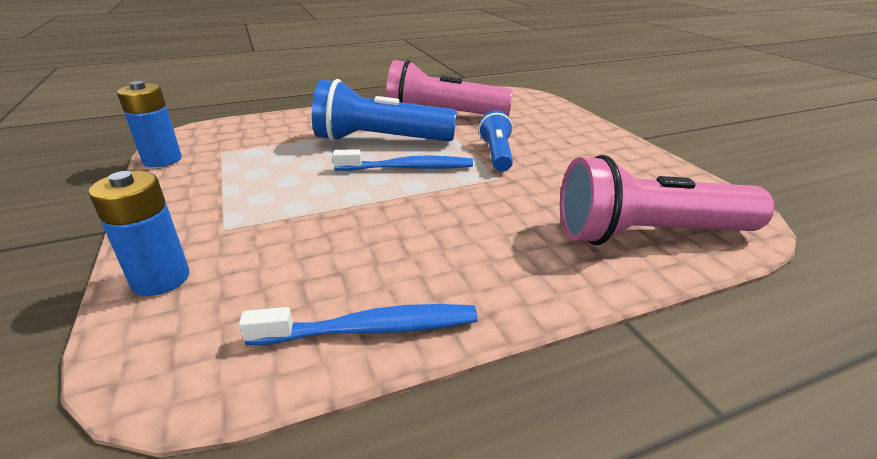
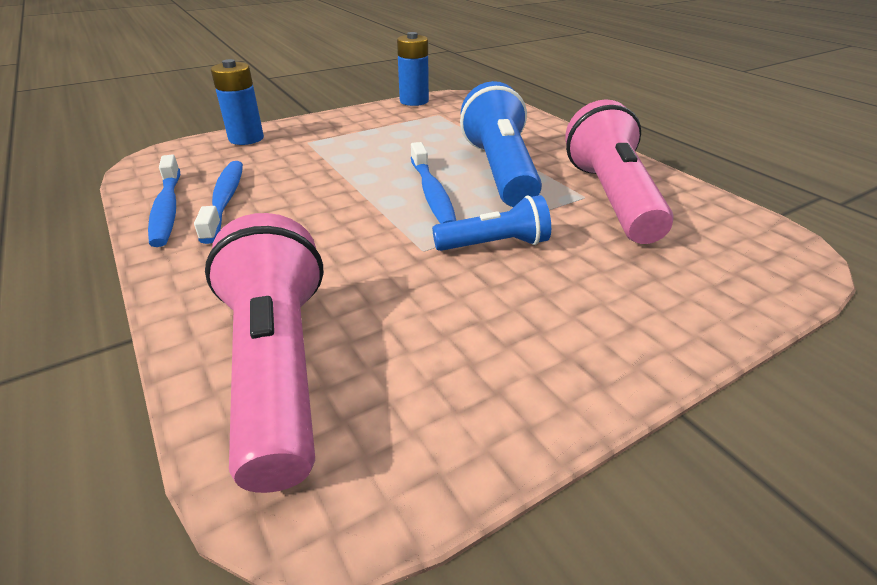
camera: 80 degrees right, 5 degrees up
(366, 281) = (225, 200): none -> blue toothbrush

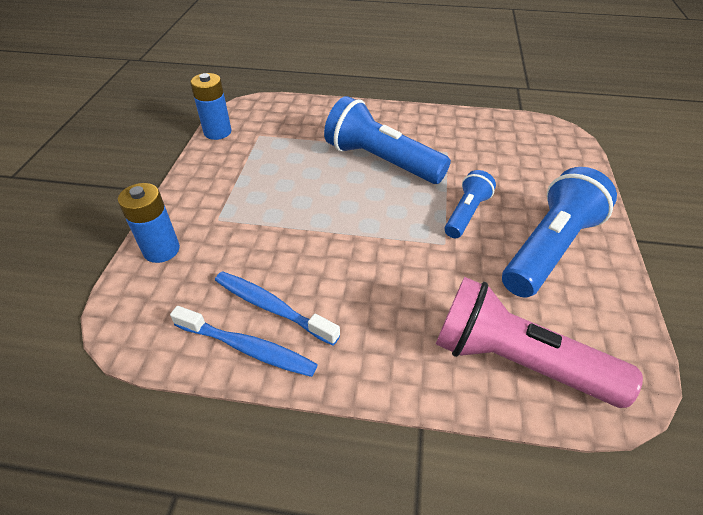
camera: 50 degrees left, 10 degrees up
(432, 193) = (379, 203): blue toothbrush -> none
(522, 326) = (549, 248): none -> blue flashlight
(611, 198) = (458, 145): pink flashlight -> none

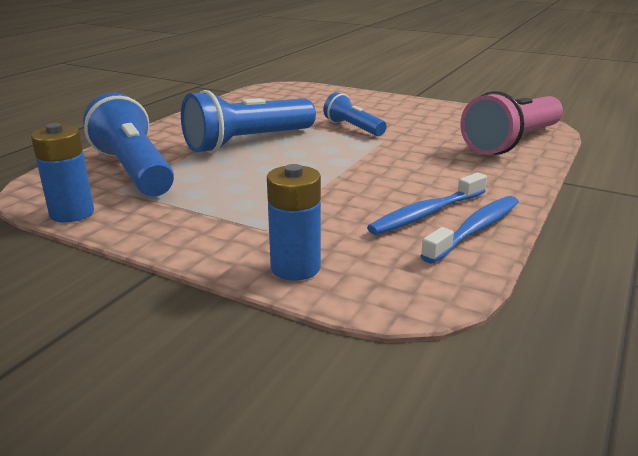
camera: 70 degrees left, 20 degrees down
(549, 248) = (410, 114): blue flashlight -> blue flashlight (134, 170)

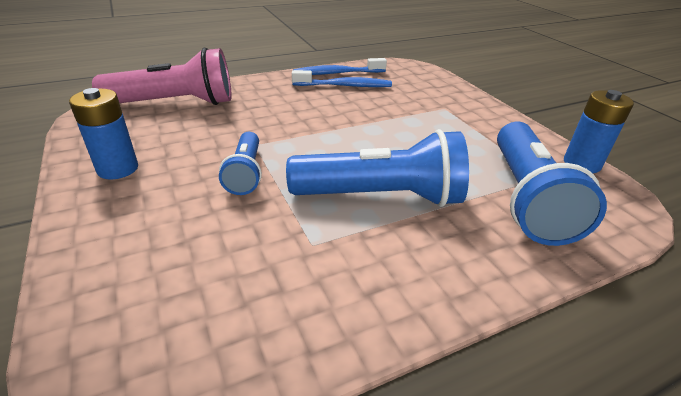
camera: 145 degrees left, 10 degrees up
(295, 267) = (446, 87): blue battery -> blue battery (118, 169)

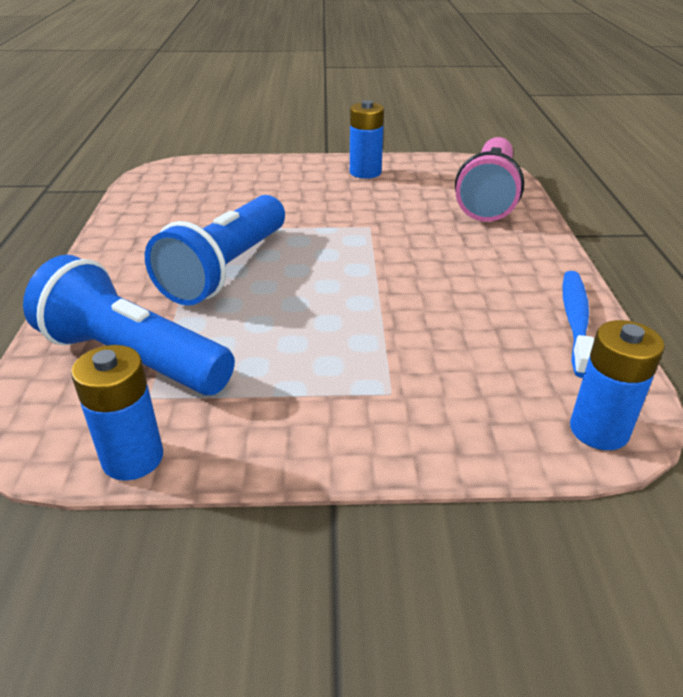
camera: 115 degrees right, 0 degrees up
(246, 173) = (319, 216): blue flashlight -> none
(345, 86) = (515, 315): blue toothbrush -> none
(415, 68) = (599, 430): none -> blue battery

